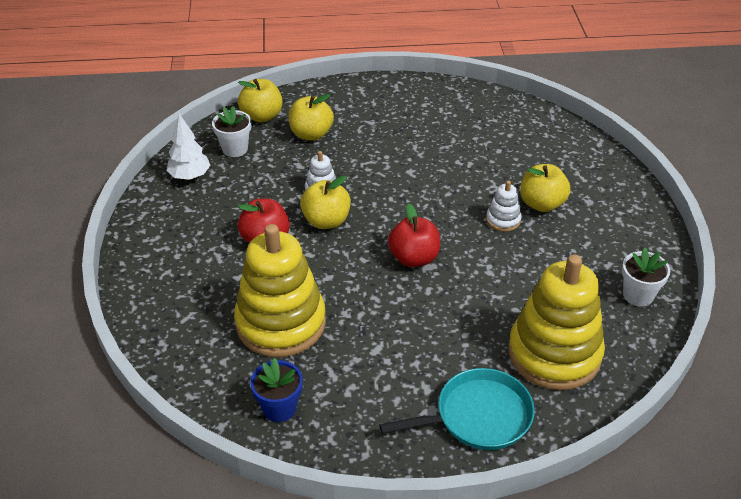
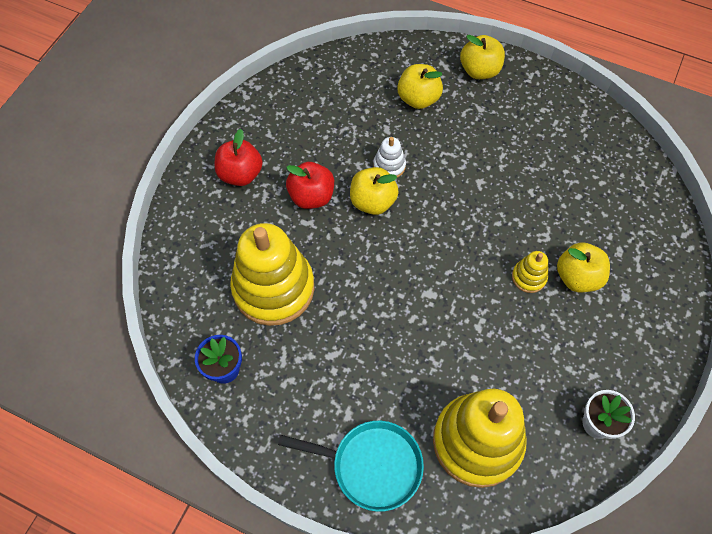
camera: 30 degrees right, 20 degrees up
(190, 176) = (290, 99): white tree -> none
(235, 149) = (343, 86): white flower pot -> none
(262, 116) = (388, 59): yellow apple -> yellow apple (479, 70)
(414, 258) = (422, 278): red apple -> red apple (240, 174)
(503, 220) = (529, 277): white stacking toy -> yellow stacking toy

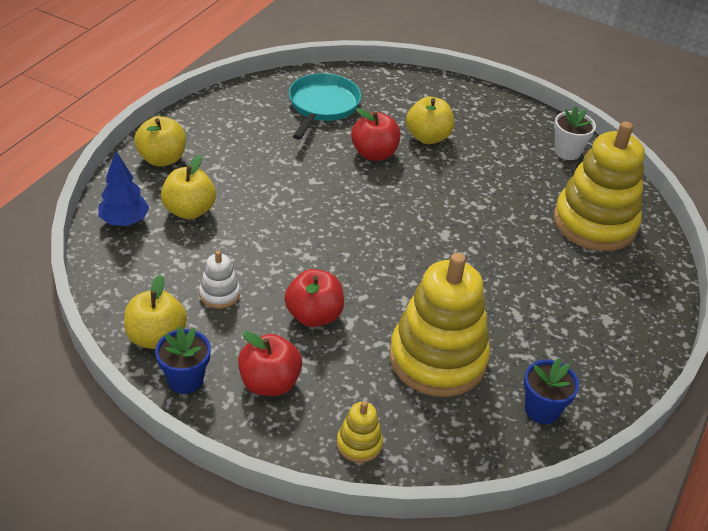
camera: 90 degrees left, 20 degrees down
(240, 124) = (185, 380): none -> blue flower pot
(371, 465) = (630, 296): turquoise pan -> turquoise pan (322, 106)
(373, 201) = (328, 264): yellow apple -> yellow apple (156, 337)
(389, 166) = (281, 245): white stacking toy -> white stacking toy (219, 294)
(396, 61) = (124, 221): none -> blue tree
(529, 277) = (427, 166): yellow stacking toy -> yellow stacking toy (359, 444)
(534, 229) = (374, 154): none -> red apple

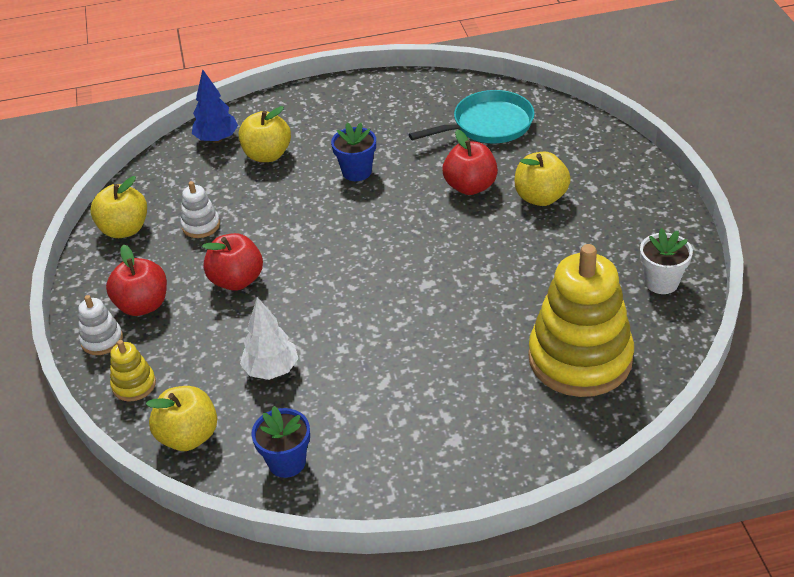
camera: 55 degrees right, 0 degrees up
(162, 159) = (304, 107): yellow apple -> yellow apple (188, 436)
(185, 380) = (101, 268): blue flower pot -> blue flower pot (357, 172)
(279, 432) = (102, 340): none -> white stacking toy
(437, 359) = (271, 370): yellow stacking toy -> white tree

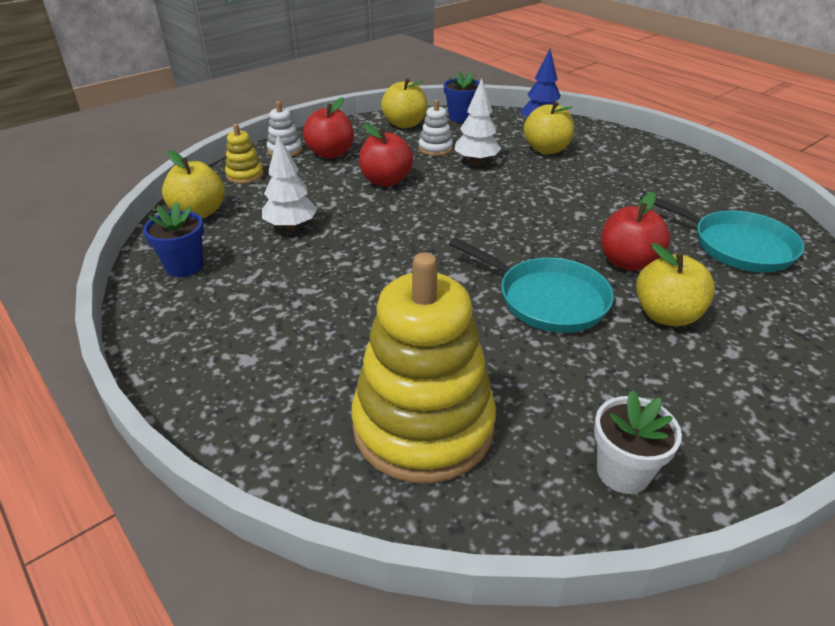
camera: 60 degrees right, 5 degrees down
(251, 207) = (476, 161): none -> white tree
(357, 172) = (574, 194): blue flower pot -> blue flower pot (461, 117)
(486, 247) = (546, 299): none -> turquoise pan

